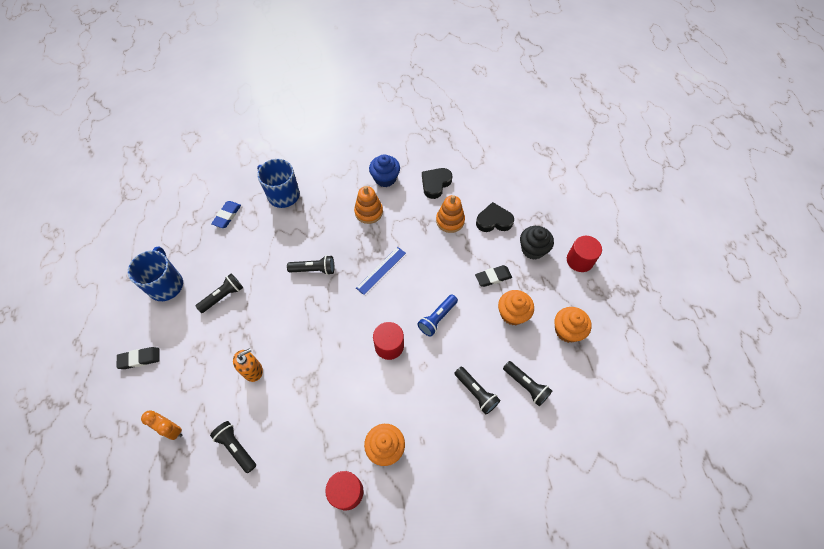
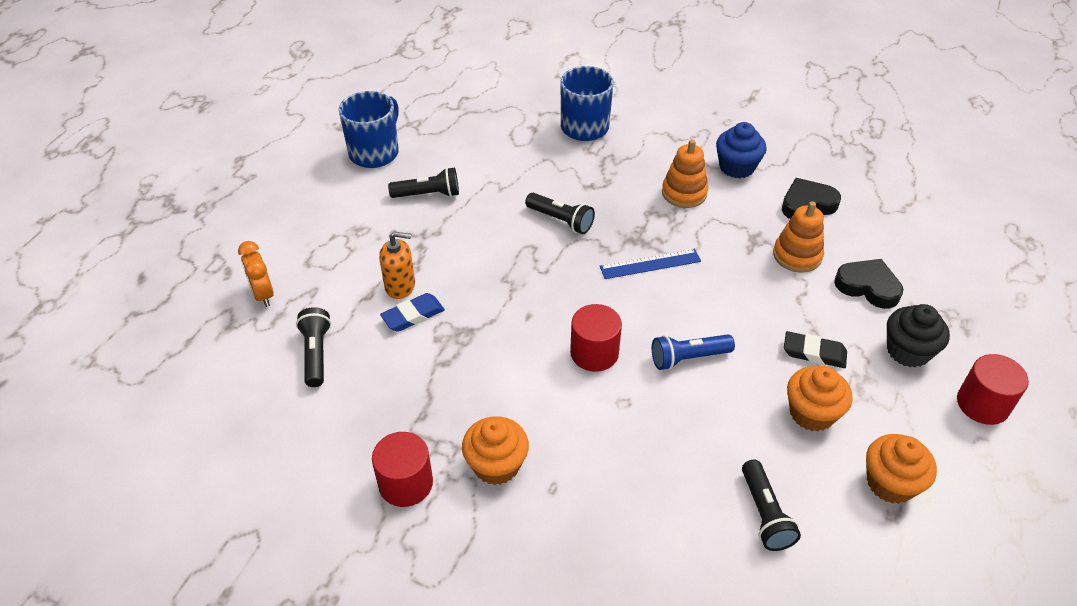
camera: 35 degrees right, 15 degrees down
(139, 359) = (288, 208): black eraser -> none
(227, 216) = (498, 118): blue eraser -> blue eraser (413, 315)
(476, 393) = (678, 478): black flashlight -> none

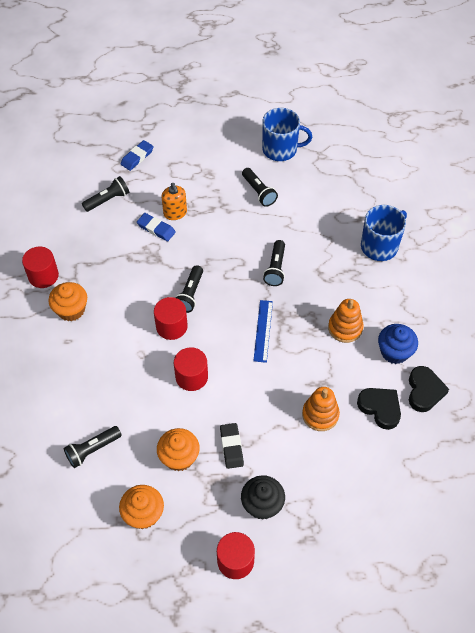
camera: 65 degrees right, 10 degrees up
(263, 294) = (137, 157): orange clock -> blue eraser
(551, 316) = (190, 294): none -> black flashlight
(650, 264) = (263, 330): blue ruler -> blue ruler turned 45 degrees clockwise
(688, 358) = (191, 377): blue flashlight -> red cylinder
(868, 286) = (313, 467): black heart -> black heart (424, 391)

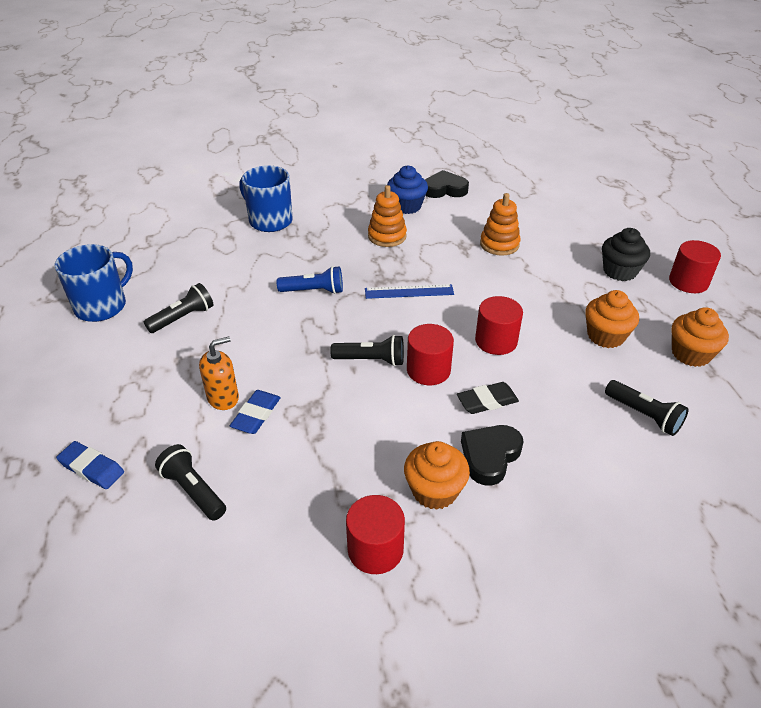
camera: 100 degrees left, 15 degrees down
(231, 447) = (569, 298): black eraser -> black eraser (487, 401)
(275, 268) = (314, 291): black flashlight -> blue flashlight
(280, 149) = (102, 306): blue mug -> blue mug turned 45 degrees clockwise
(380, 408) = (474, 211): black heart -> black heart (490, 456)

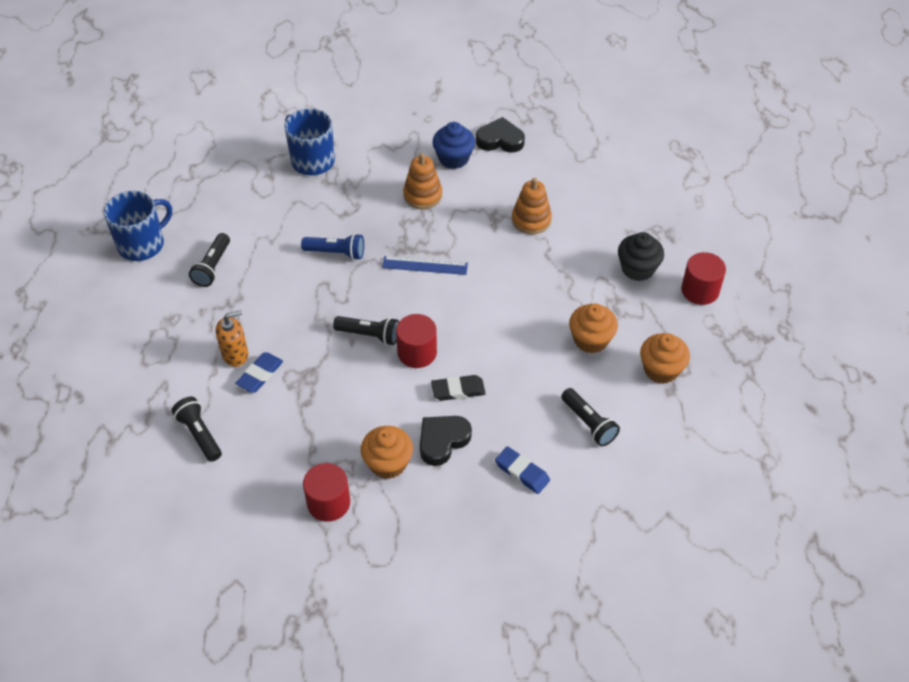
camera: 10 degrees right, 10 degrees up
(92, 468) = (123, 403): blue eraser -> blue eraser (522, 472)
(183, 318) = (212, 267): black flashlight -> black flashlight turned 135 degrees clockwise
(496, 341) = (487, 331): red cylinder -> none

